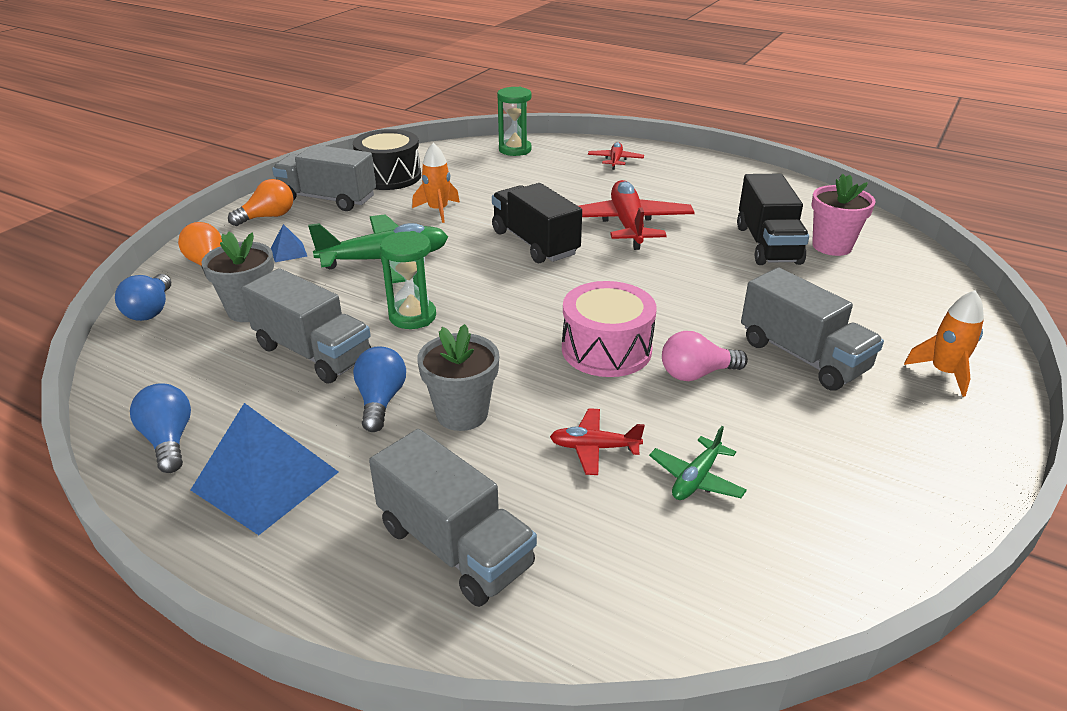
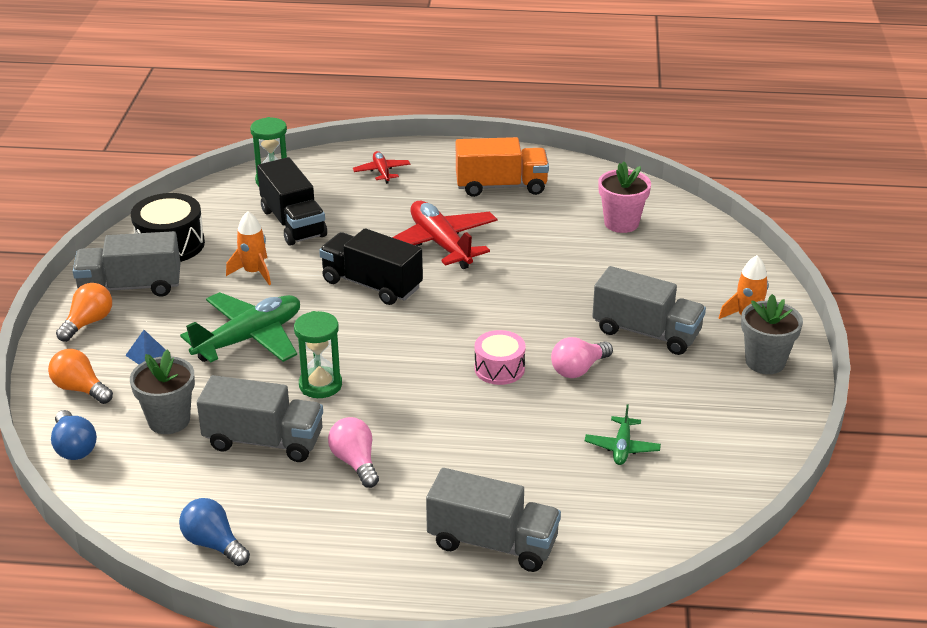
camera: 25 degrees left, 0 degrees up
(265, 480) = (320, 546): blue pyramid -> none
(380, 401) = (355, 462): blue light bulb -> pink light bulb
(462, 413) = (426, 453): grey flower pot -> grey flower pot (765, 362)
(594, 448) = (540, 448): red plane -> none
(606, 349) = (499, 368): pink drum -> pink drum, size x0.66
(721, 192) = (501, 186): none -> orange truck
(767, 244) = (570, 235): black truck -> black truck (293, 223)

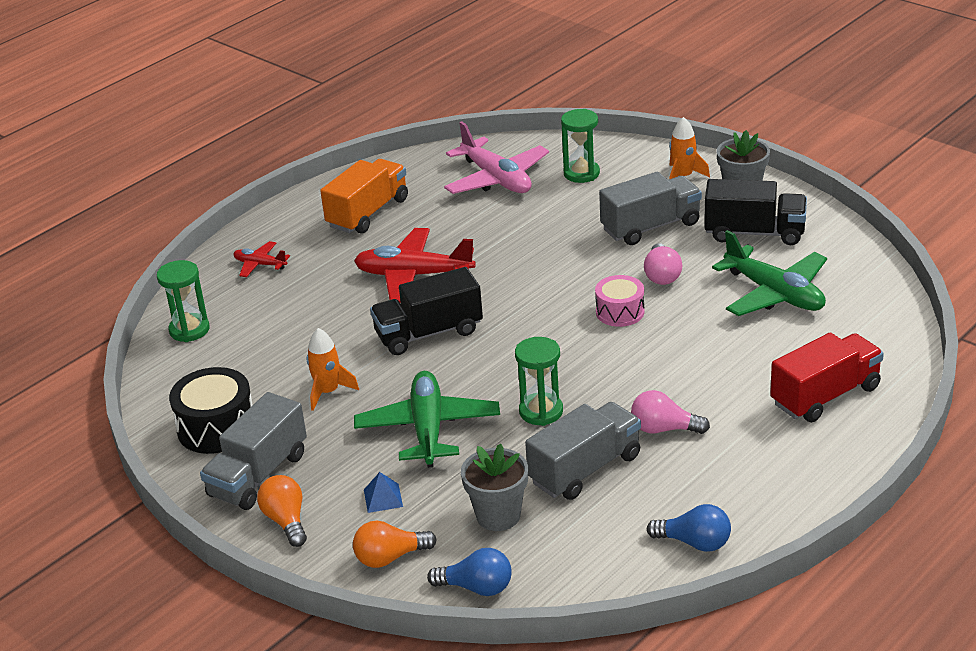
camera: 50 degrees left, 0 degrees up
(213, 544) = (694, 542): blue light bulb -> blue light bulb turned 150 degrees counterclockwise
(293, 223) = (277, 342): black truck -> black truck (754, 233)
(493, 543) = (825, 396): grey truck -> red truck
(621, 223) = (496, 179): pink flower pot -> pink plane
(622, 447) = (774, 294): green plane -> green plane, size x1.99
(683, 261) = (581, 173): none -> green hourglass

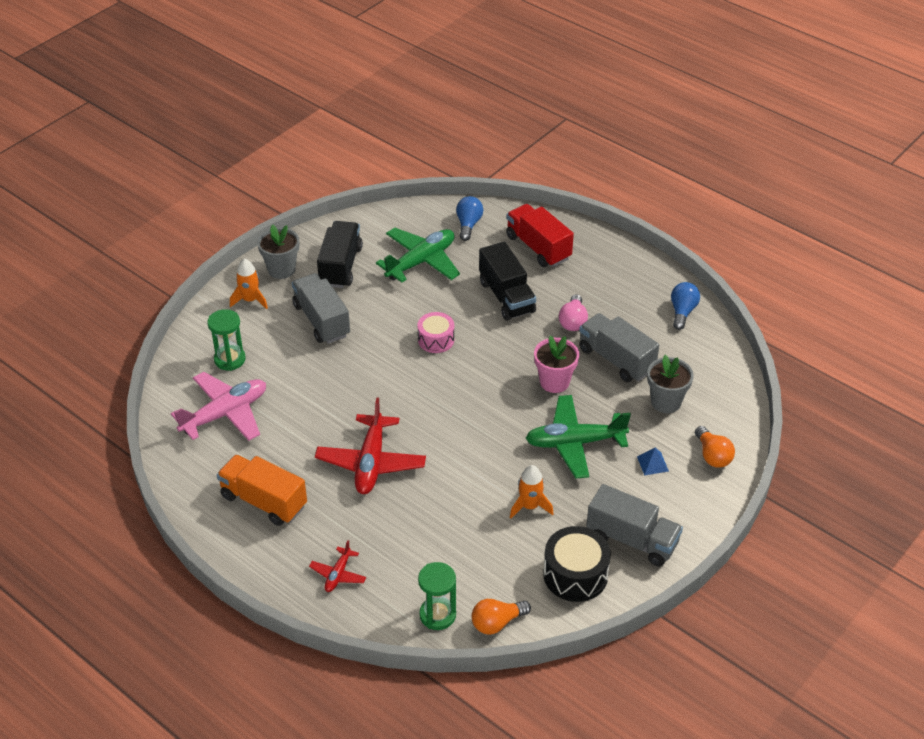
camera: 95 degrees left, 10 degrees up
(286, 521) = (681, 517): orange light bulb -> orange light bulb (497, 623)
(429, 333) = (455, 448): black truck -> black truck (506, 297)
(477, 587) = (735, 410): blue light bulb -> blue light bulb (468, 224)
(541, 411) = (554, 382): green hourglass -> pink flower pot
(662, 275) = (390, 316): pink light bulb -> none

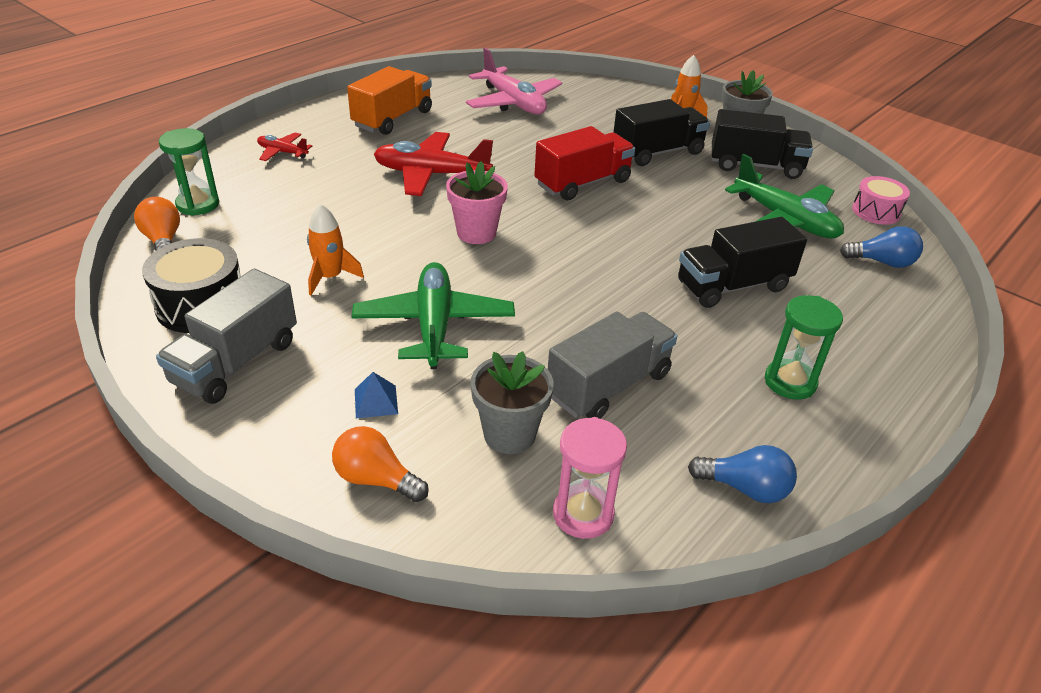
camera: 90 degrees right, 5 degrees down
(230, 359) = (590, 105): green hourglass -> green hourglass (790, 382)
(321, 320) = (657, 152): grey truck -> black truck
(436, 340) = (634, 224): pink drum -> pink drum (876, 211)
(538, 247) = (858, 324): red truck -> red truck (582, 183)
(554, 382) = (557, 316): pink flower pot -> pink flower pot (476, 233)
(573, 321) = (692, 346): pink light bulb -> none
(712, 455) = (376, 479): orange light bulb -> orange light bulb turned 45 degrees clockwise
(715, 372) = (583, 514): none -> pink hourglass

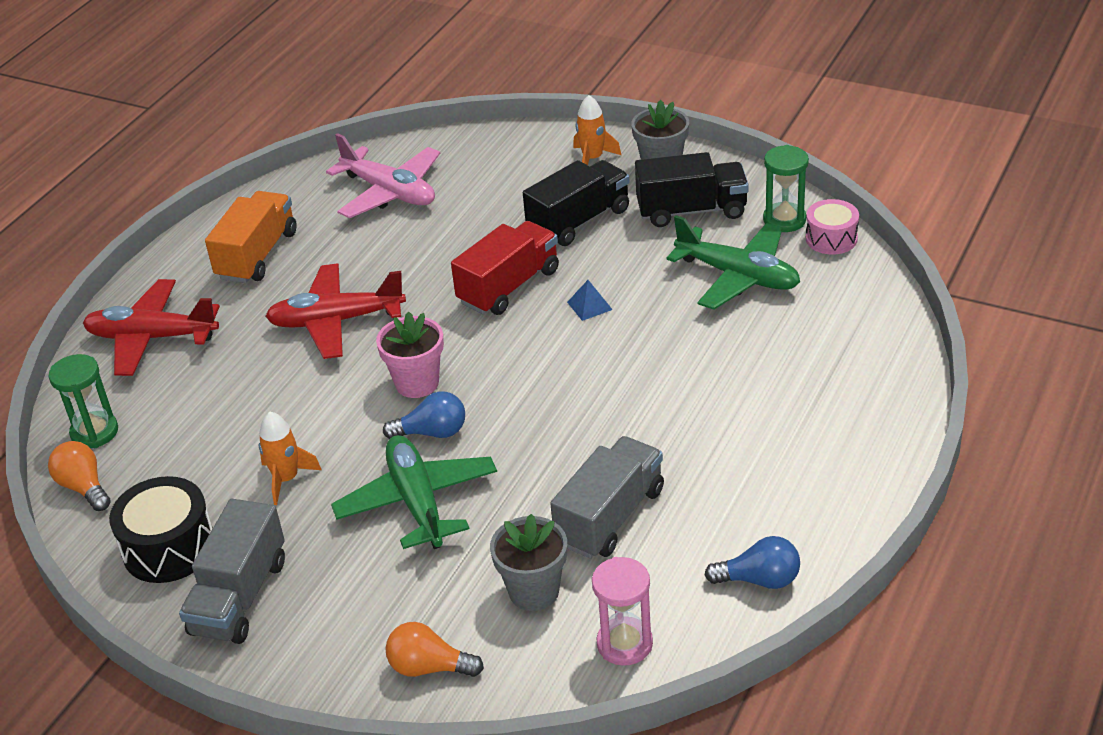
camera: 10 degrees left, 0 degrees up
(282, 152) = (152, 338): red plane -> red plane, size x1.99
(376, 401) = (395, 596): blue pyramid -> blue pyramid (589, 305)
(733, 286) = (702, 373): black truck -> none
(790, 382) = (779, 464): green hourglass -> green hourglass (784, 220)
(882, 262) = (846, 302): blue light bulb -> blue light bulb (432, 432)

